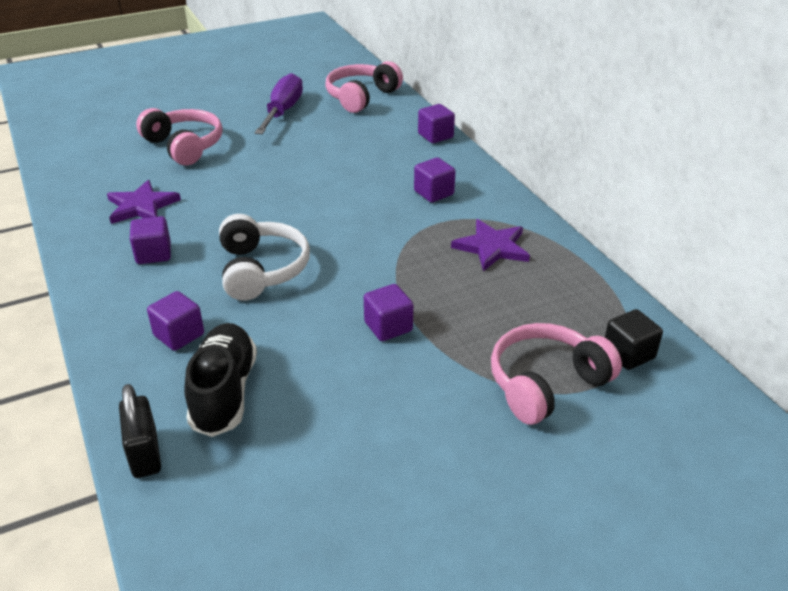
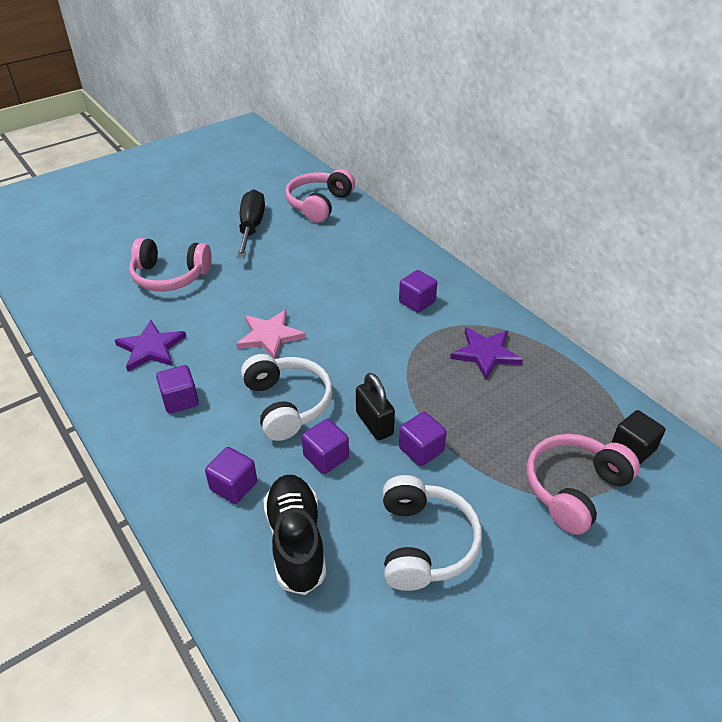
camera: 10 degrees left, 5 degrees up
(145, 454) = (244, 619): black padlock -> black padlock (374, 423)
(184, 146) = (170, 276): pink headphones -> pink headphones turned 150 degrees clockwise
(266, 208) = (270, 336): none -> pink star
(283, 111) = (251, 227): purple screwdriver -> black screwdriver
(360, 412) = (424, 543): none -> white headphones
(435, 136) = (399, 240): purple cube -> purple cube (326, 457)

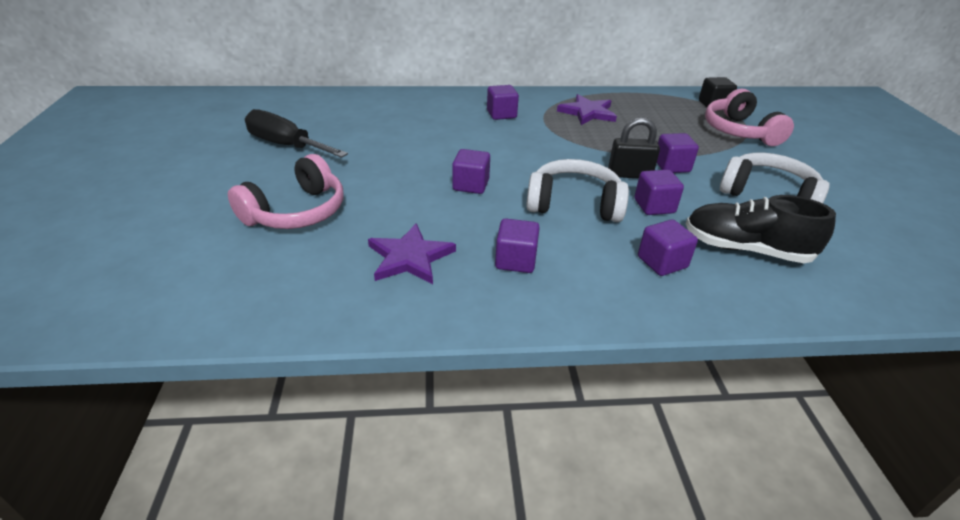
camera: 60 degrees left, 5 degrees down
(270, 336) = (471, 185): pink star -> purple cube
(319, 204) = (307, 107): pink headphones -> none

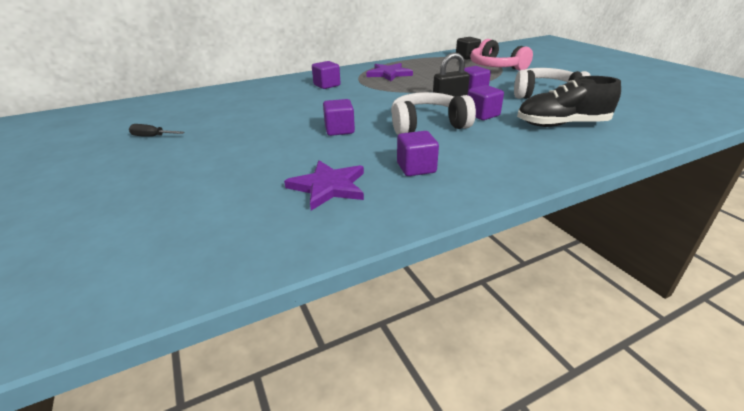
camera: 20 degrees left, 5 degrees down
(286, 145) = (152, 136): black screwdriver -> black screwdriver, size x0.47
(296, 212) = (197, 180): pink headphones -> none
(662, 262) = (518, 144): purple cube -> none

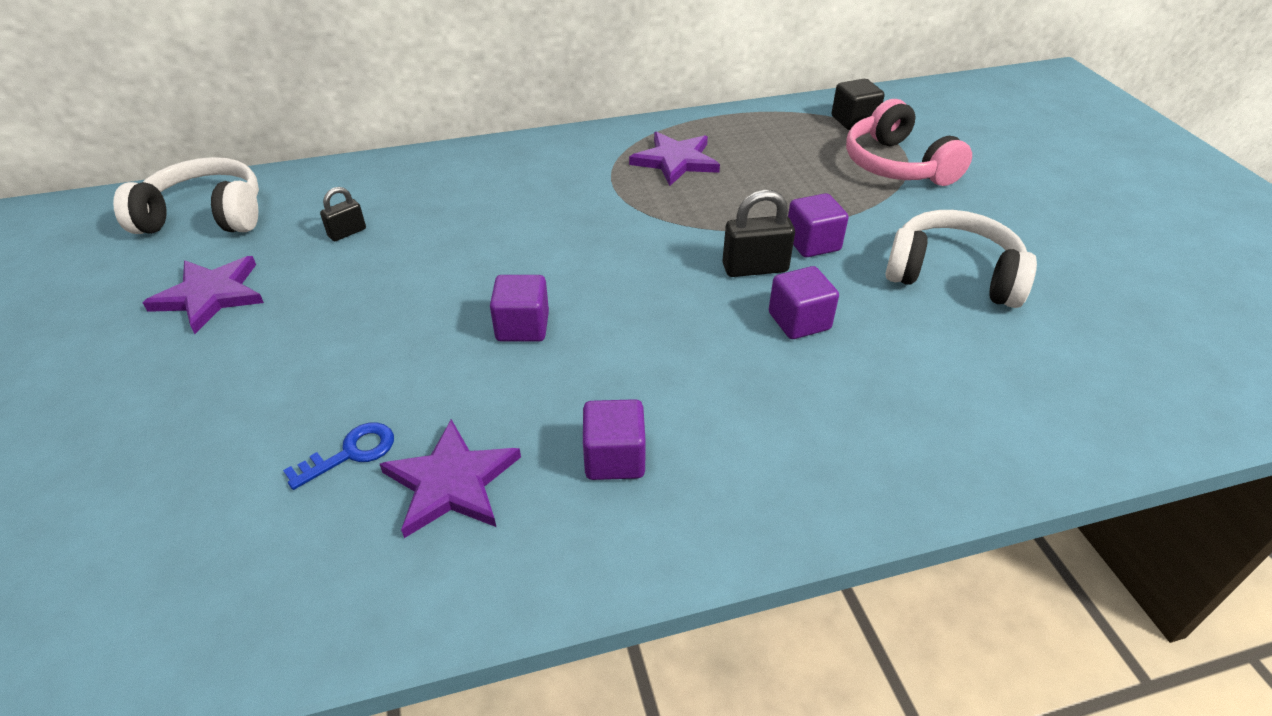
camera: 10 degrees right, 10 degrees up
(152, 136) = (210, 295): black screwdriver -> purple star
(225, 109) = (347, 232): none -> black padlock
(262, 183) = (350, 453): none -> blue key
(327, 85) = (546, 183): purple cube -> none
(427, 125) = (683, 337): white headphones -> white headphones (205, 216)
(562, 125) = (937, 377): black shoe -> none

